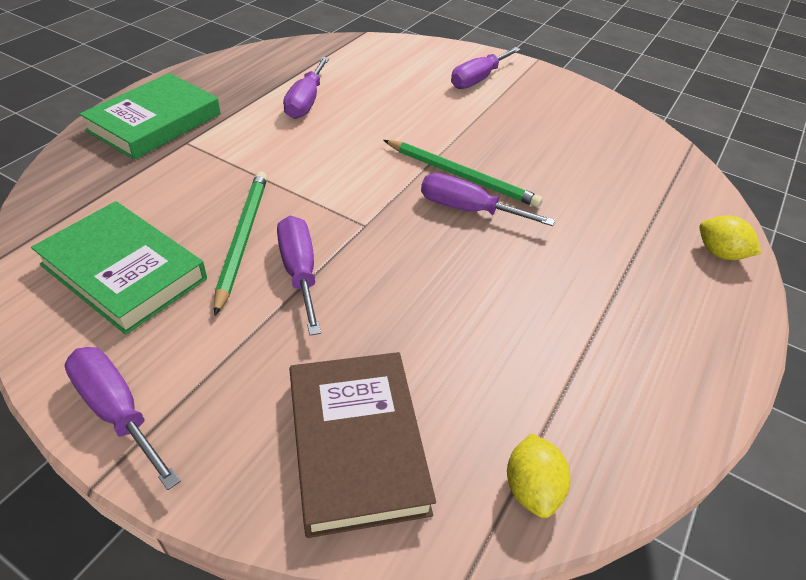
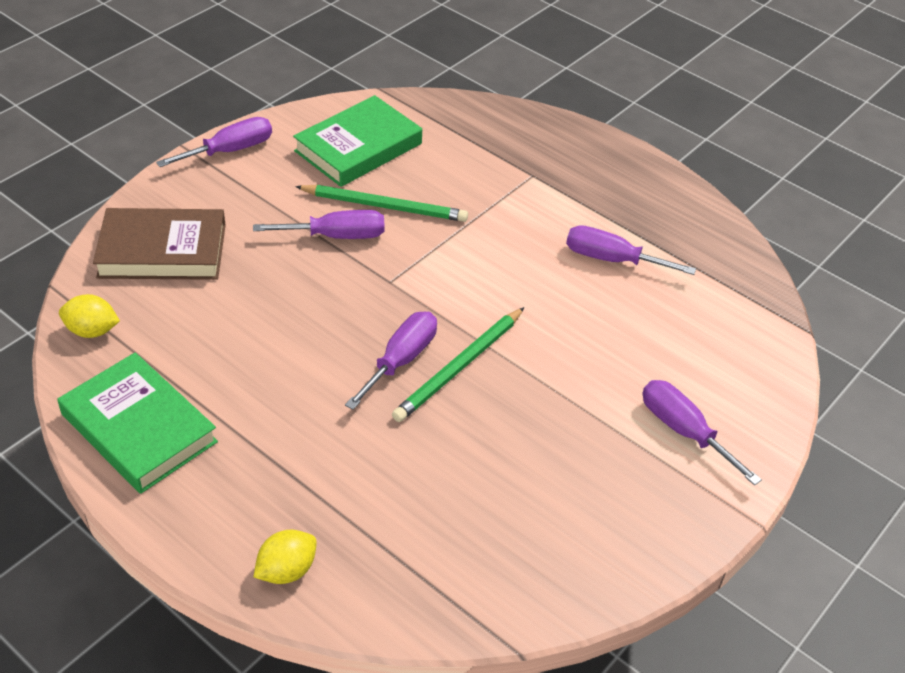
camera: 100 degrees right, 0 degrees up
(155, 122) = (567, 156): green book -> green book (139, 428)

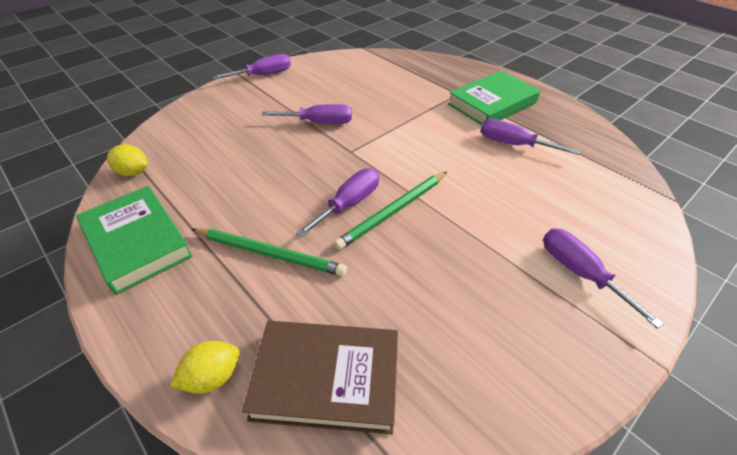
camera: 10 degrees right, 0 degrees up
(162, 251) = (201, 126): brown book -> brown book (326, 379)
(358, 147) = (344, 76): green book -> green book (492, 103)
(384, 206) = (355, 107): green pencil -> green pencil (269, 253)

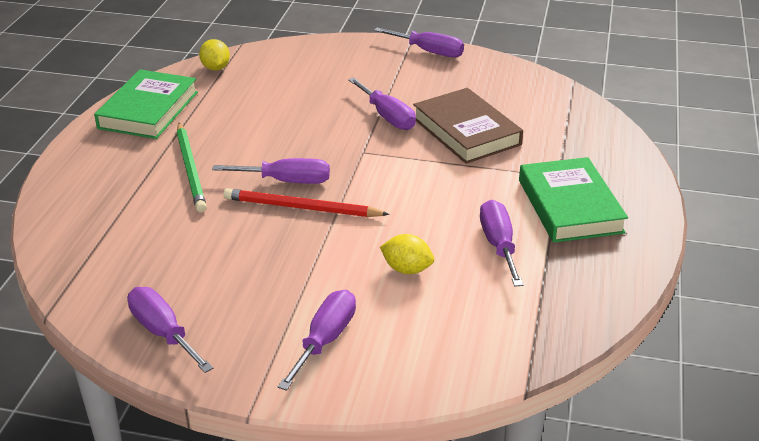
camera: 55 degrees right, 10 degrees down
(213, 376) = (67, 198): yellow lemon -> yellow lemon (407, 269)
(326, 379) = (100, 244): brown book -> brown book (466, 131)
(394, 211) = (302, 208): green pencil -> red pencil
(492, 103) = (570, 206): green book -> green book turned 60 degrees clockwise
(515, 385) = (163, 332): none -> purple screwdriver

